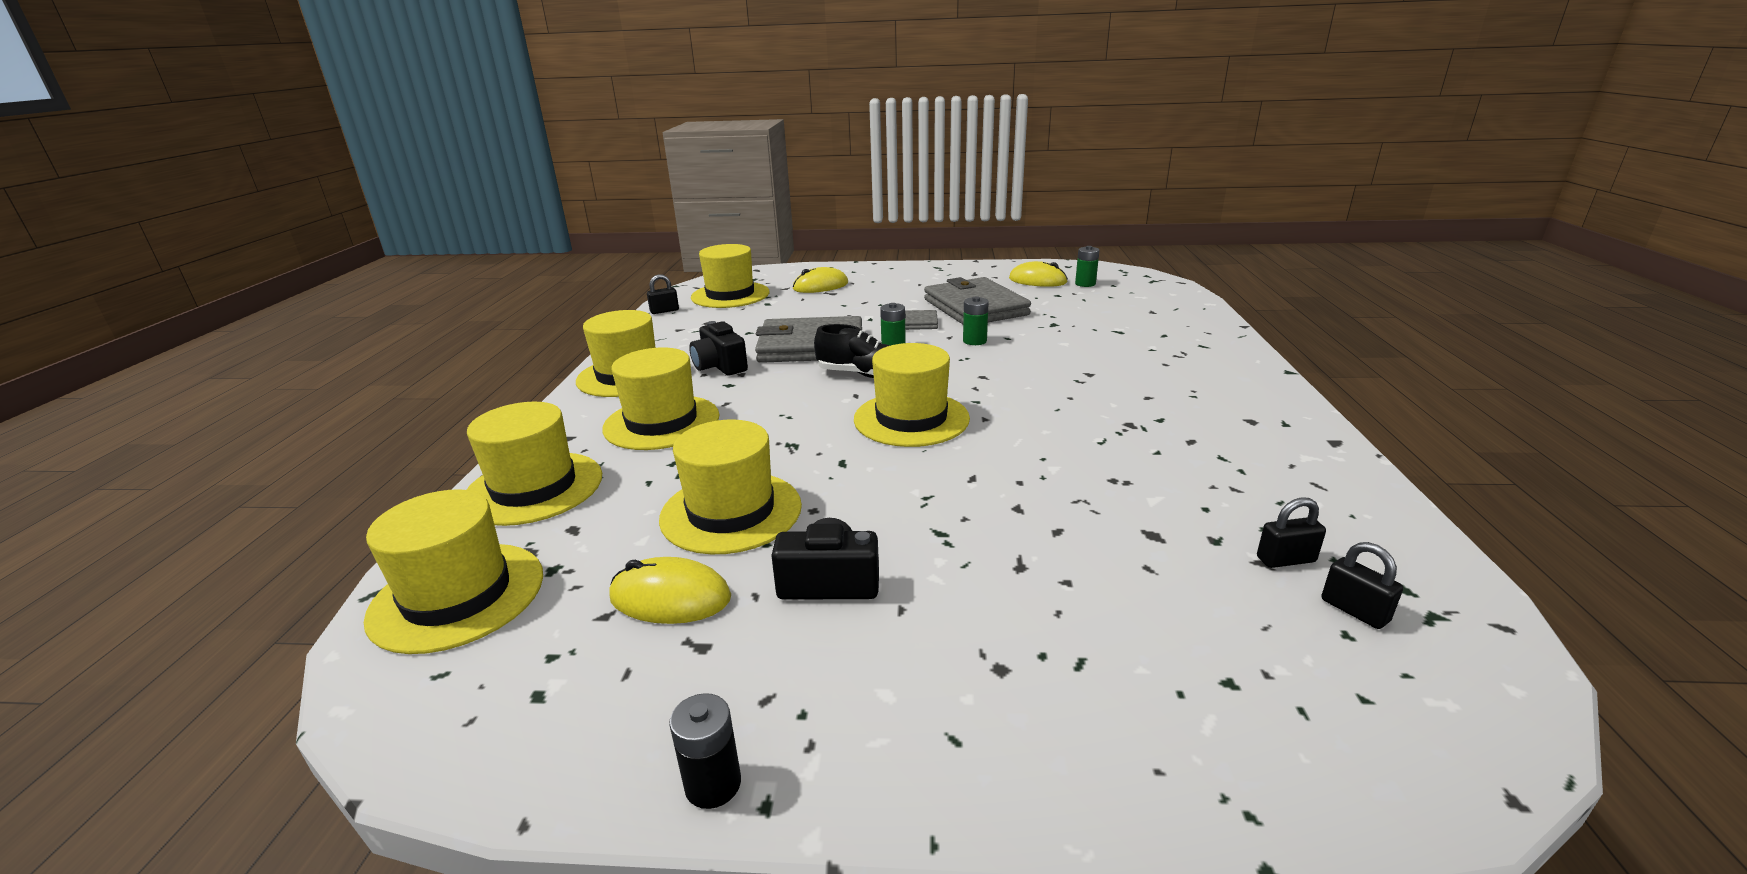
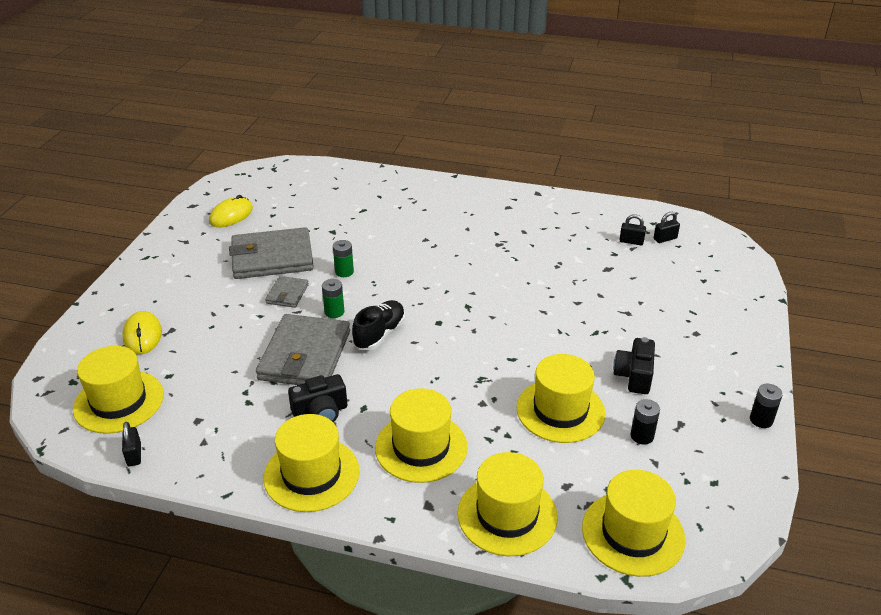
camera: 80 degrees left, 10 degrees up
(670, 597) = (642, 436): yellow mouse -> black battery
(911, 419) = (462, 322): yellow hat -> none
(1085, 284) = (257, 197): green battery -> none
(1286, 560) = (631, 241): black padlock -> black padlock turned 75 degrees counterclockwise

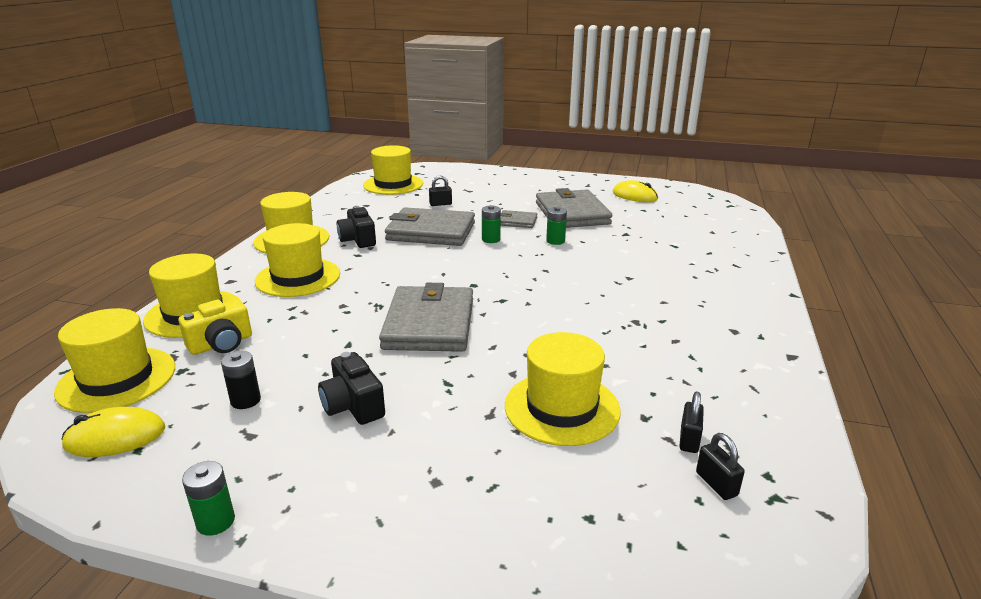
camera: 90 degrees right, 10 degrees down
(134, 455) = (340, 192): black padlock -> black padlock (440, 204)
(143, 335) = (463, 184): yellow mouse -> yellow mouse (115, 437)
(379, 334) = (456, 258): black shoe -> none
(512, 345) = (429, 323): none -> grey wallet
(560, 410) = (313, 348): yellow hat -> yellow hat (562, 408)
(563, 474) = (221, 344): none -> yellow camera
(634, 376) = (353, 406): black camera -> black camera turned 135 degrees counterclockwise
(761, 420) = (215, 521): black battery -> green battery

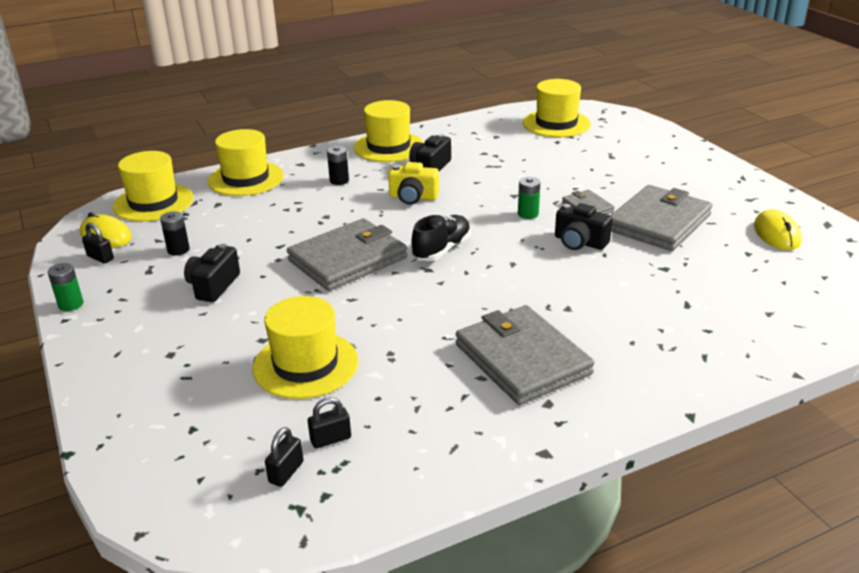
camera: 50 degrees right, 5 degrees up
(221, 344) = (225, 207): yellow camera -> yellow camera (413, 197)
(298, 277) = (339, 181): yellow hat -> black battery
(431, 231) = (496, 184): grey wallet -> grey wallet (522, 359)
(440, 204) = (557, 160): black padlock -> black padlock (100, 258)
(484, 284) = (442, 250): none -> black shoe
(555, 241) = (579, 242): green battery -> black camera

